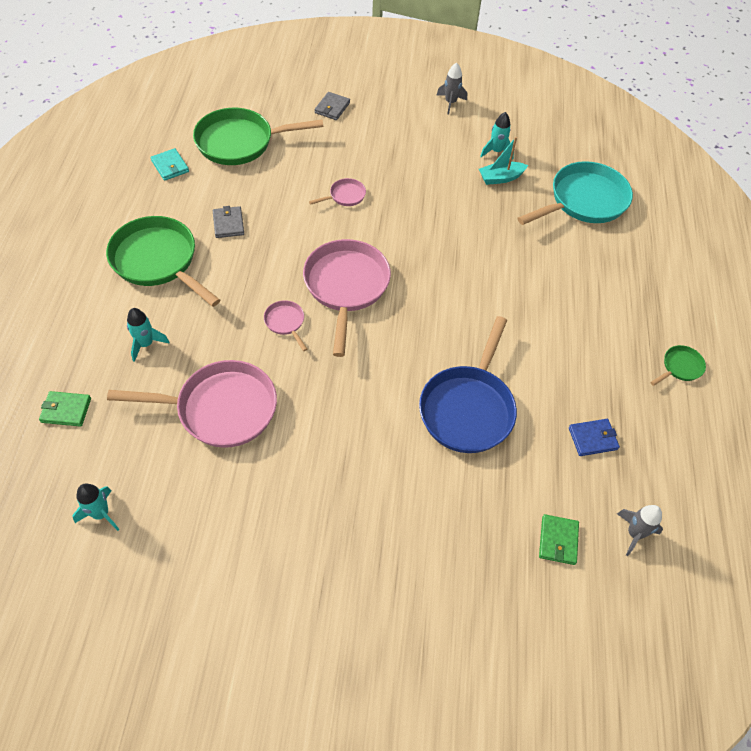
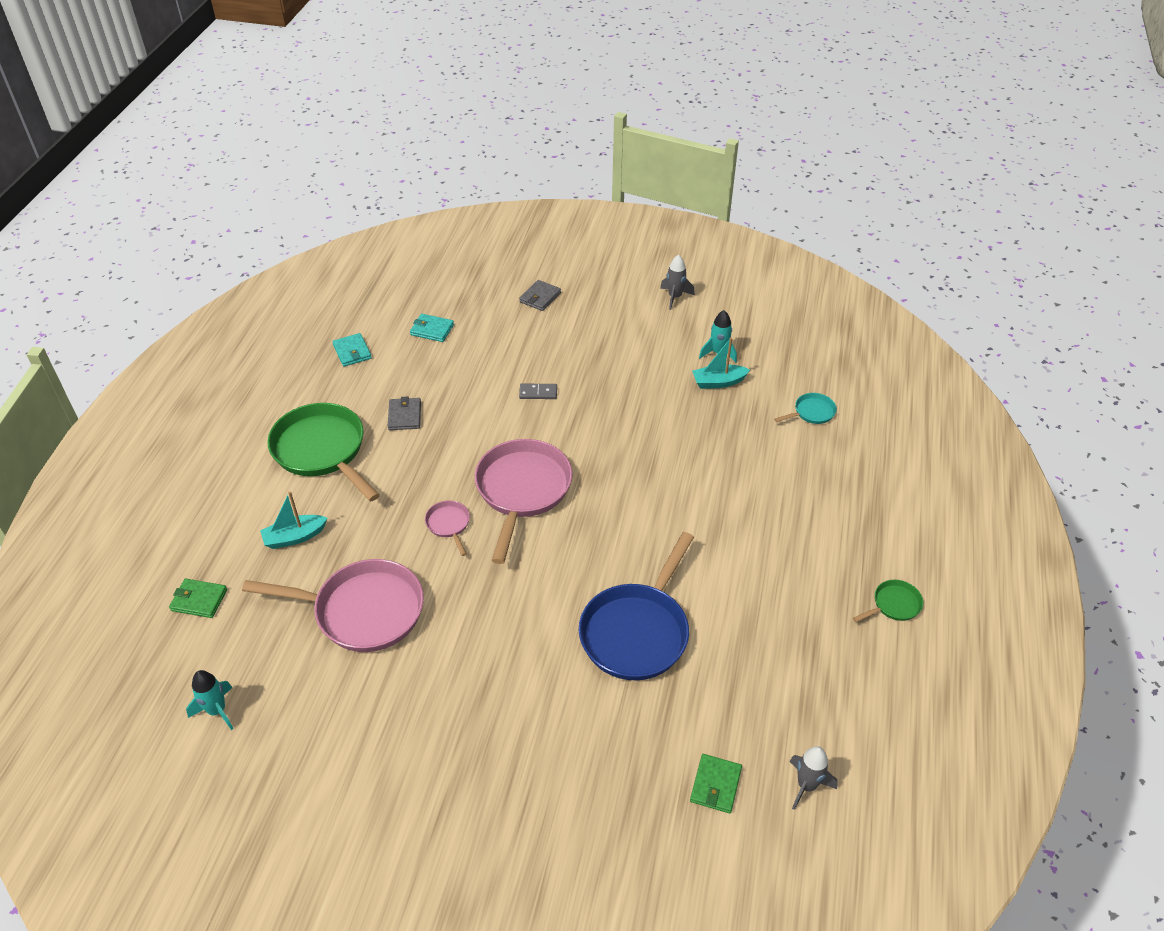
camera: 10 degrees right, 10 degrees down
(146, 344) = (294, 537): turquoise rocket -> turquoise boat
(240, 142) = (432, 330): green pan -> turquoise wallet
(345, 196) = (538, 393): pink pan -> grey domino
(584, 201) = (812, 412): turquoise pan -> turquoise pan, size x0.45
(592, 438) = (776, 676): blue wallet -> none

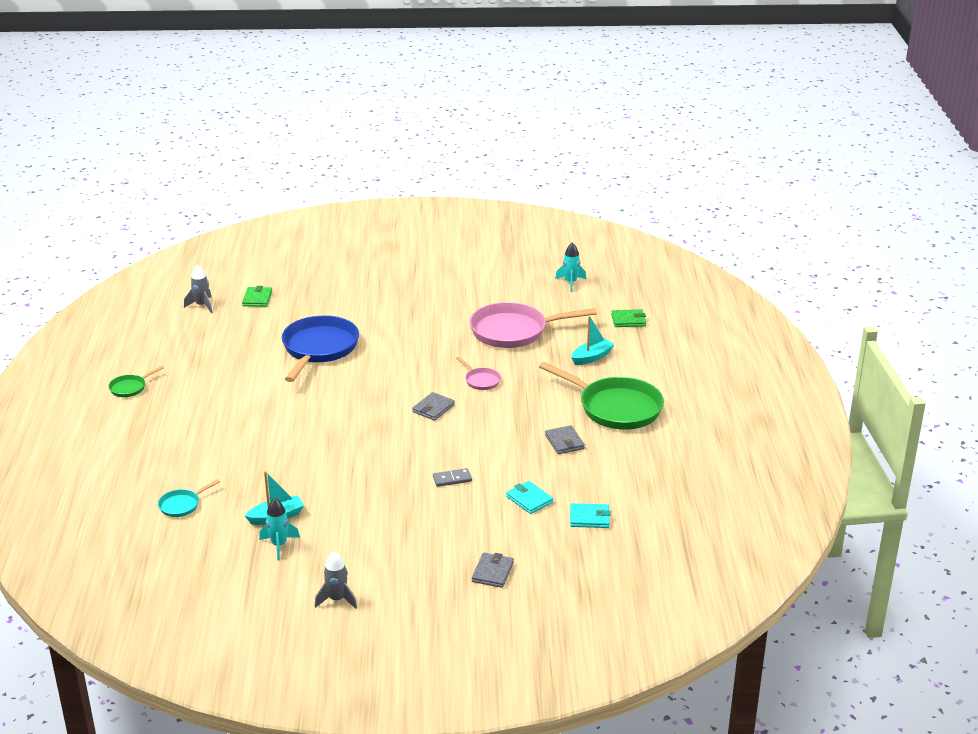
camera: 165 degrees right, 15 degrees down
(352, 352) = (653, 484): turquoise wallet -> turquoise wallet (529, 499)
(522, 490) = (433, 408): pink pan -> grey wallet

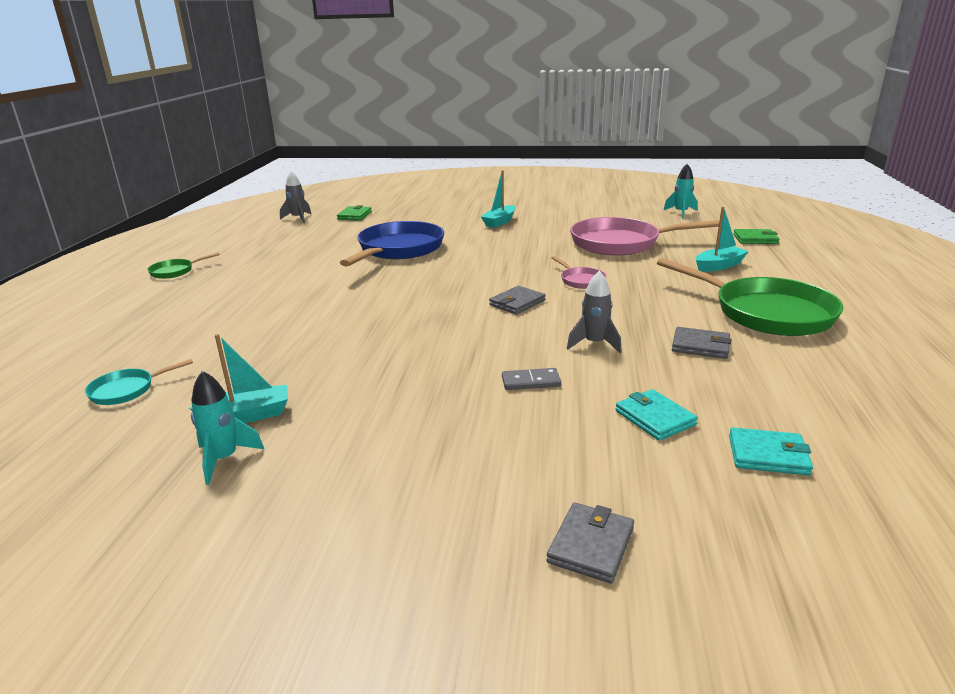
camera: 10 degrees right, 5 degrees down
(337, 599) = (267, 576): grey rocket -> grey rocket (594, 344)
(402, 304) = (499, 222): none -> turquoise boat
(564, 442) = (700, 346): grey wallet -> grey wallet turned 60 degrees counterclockwise

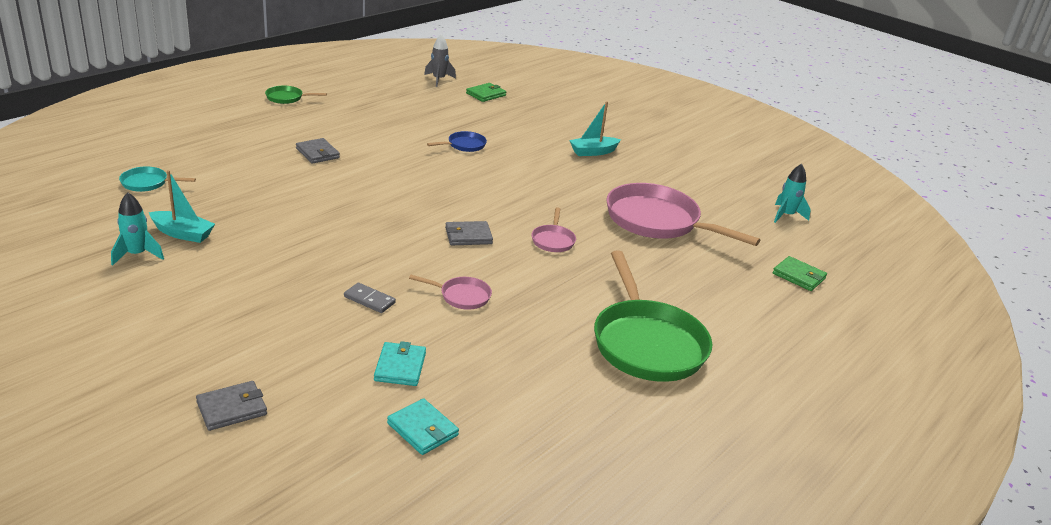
camera: 30 degrees right, 5 degrees up
(398, 249) = (464, 145): blue pan -> blue pan, size x0.45
(594, 344) = (462, 296): grey rocket -> pink pan
(700, 346) = (535, 339): grey wallet -> grey wallet (317, 153)
(719, 266) = (700, 284): turquoise boat -> none

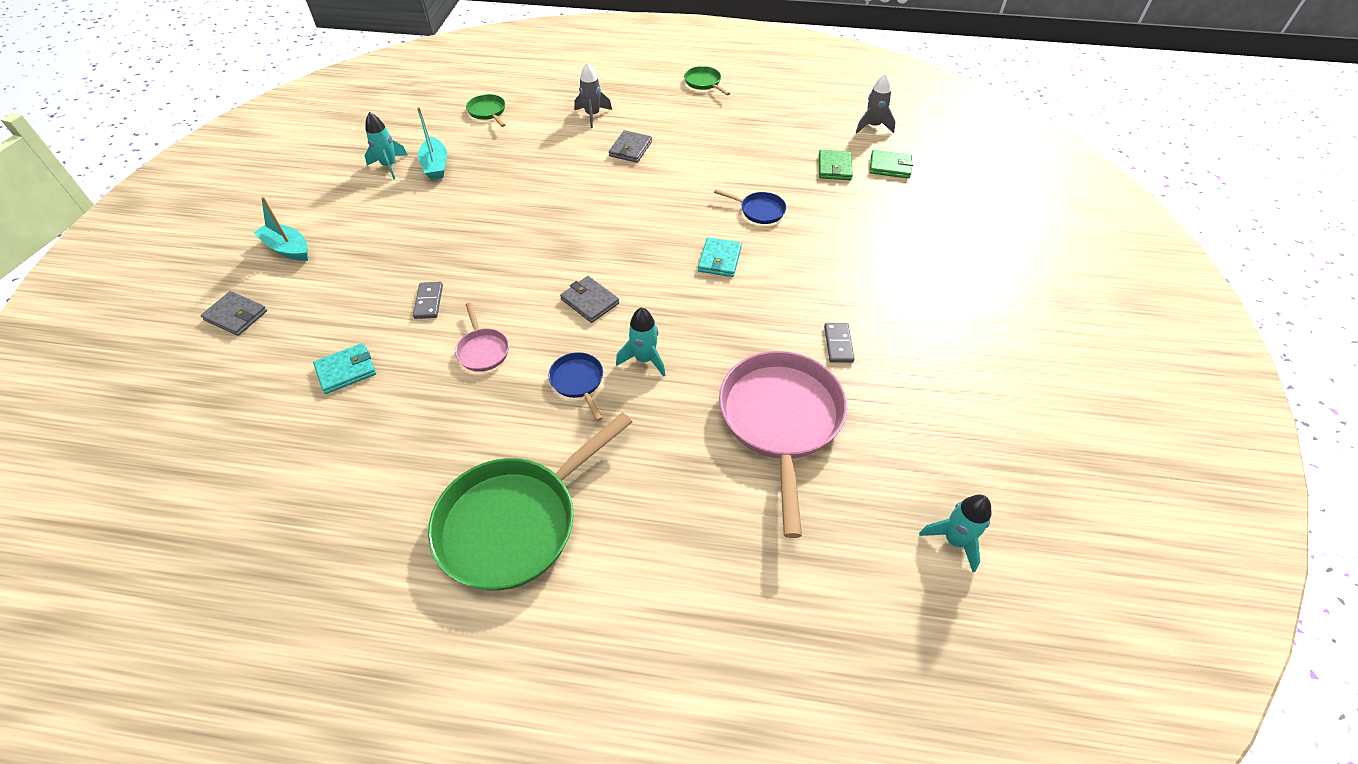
camera: 60 degrees right, 20 degrees up
(147, 183) = (488, 112): turquoise pan -> green pan
(245, 148) = (592, 115): none -> grey rocket
(422, 429) = (269, 428): turquoise wallet -> turquoise wallet (719, 259)
(544, 271) = (578, 382): none -> blue pan
(553, 240) = (644, 359): pink pan -> turquoise rocket
(593, 152) = (875, 297): turquoise boat -> turquoise boat (288, 249)
(617, 179) = (838, 344): none -> grey domino
(799, 276) = (803, 615): green wallet -> green wallet (834, 167)

